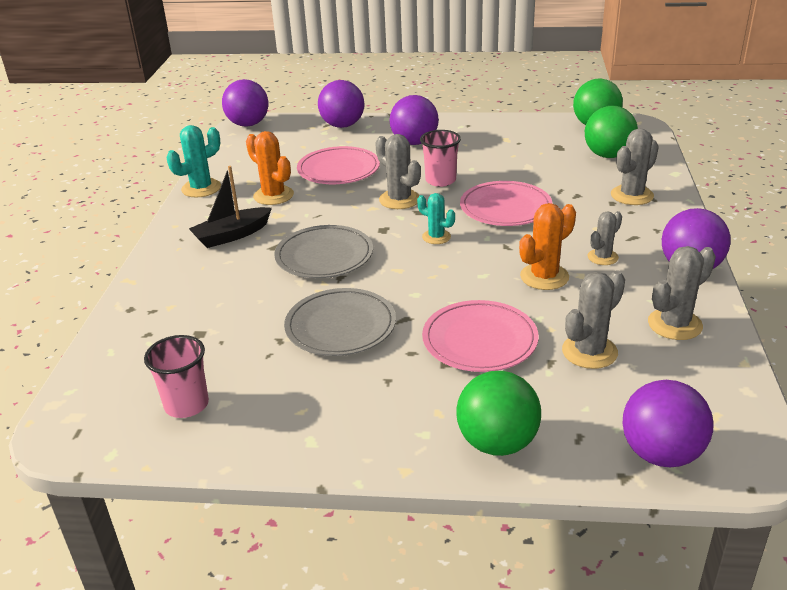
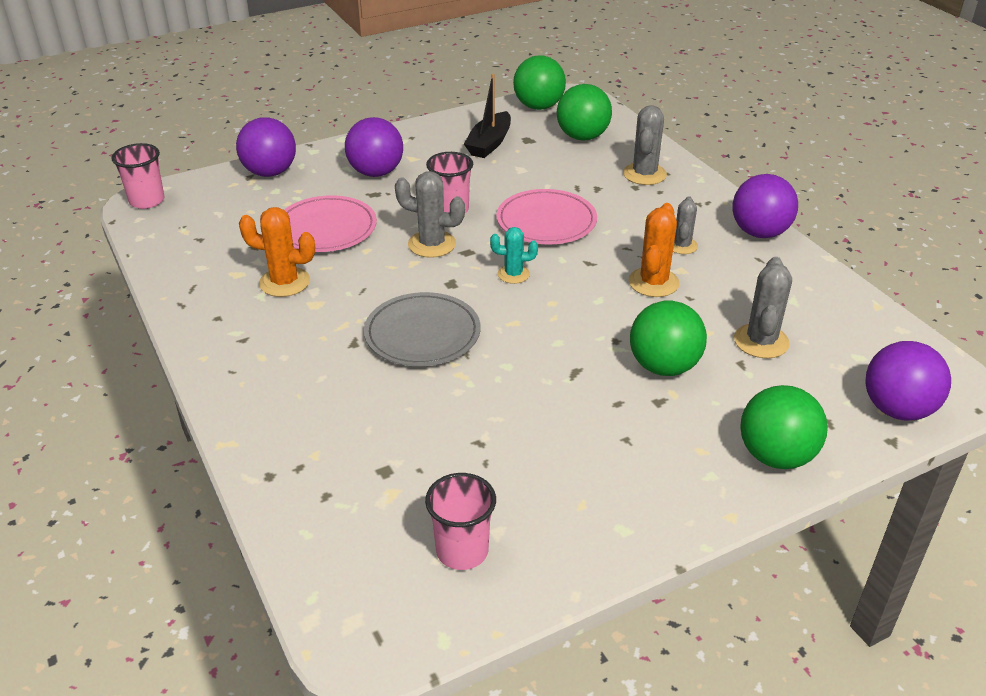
camera: 35 degrees left, 5 degrees up
(201, 188) = (182, 300): turquoise cactus -> none
(232, 235) = (290, 345): black boat -> black boat (489, 143)
(248, 124) = (147, 201): purple ball -> pink cup
(340, 326) = (523, 403): grey plate -> none
(479, 340) = (664, 367): pink plate -> green ball
(674, 324) = (798, 290): grey cactus -> none

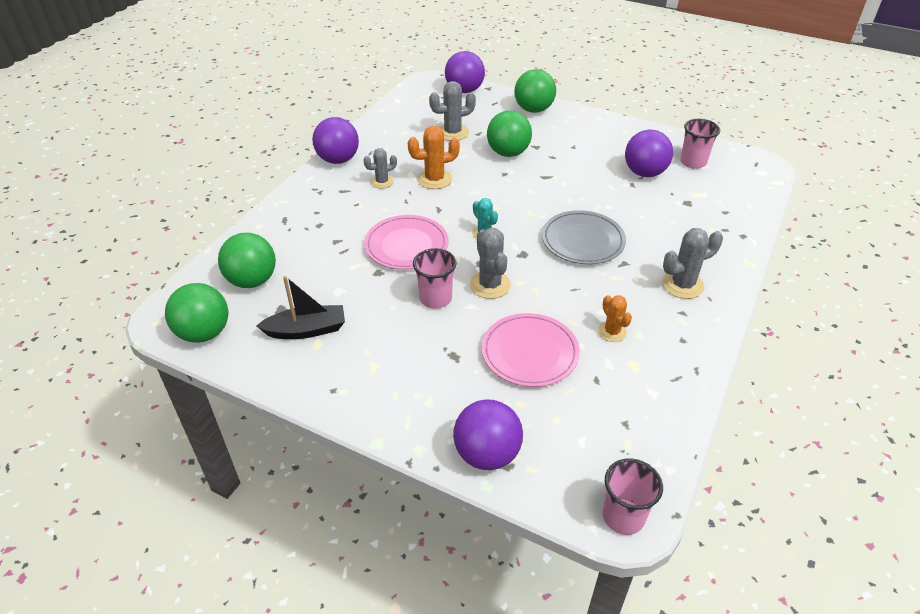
camera: 125 degrees left, 5 degrees up
(284, 282) = (612, 332): orange cactus -> orange cactus, size x0.65
(376, 172) = (419, 375): purple ball -> purple ball (644, 173)
(644, 174) = (295, 227): grey cactus -> grey cactus (682, 285)

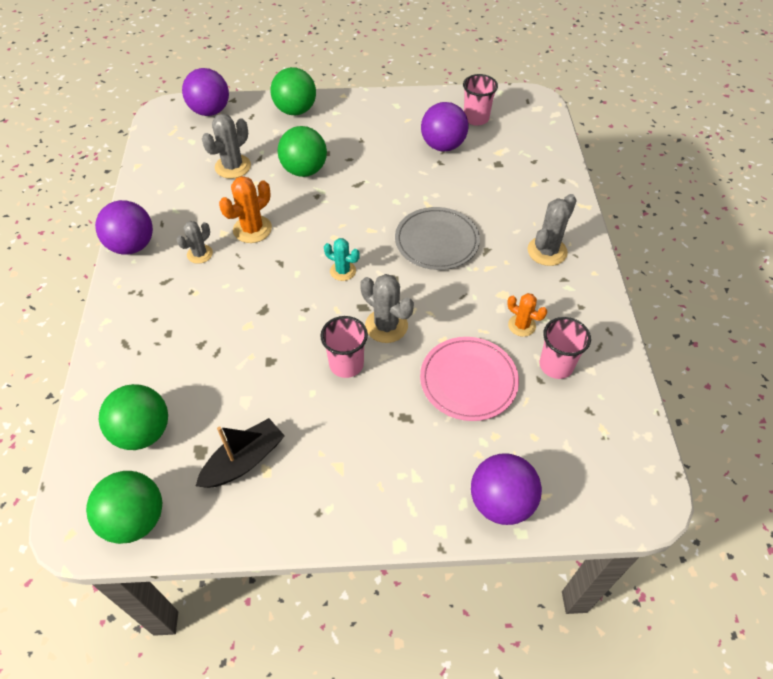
camera: 30 degrees left, 10 degrees up
(406, 245) = (277, 318): pink plate -> none
(623, 517) = (642, 499): pink cup -> pink cup (556, 365)

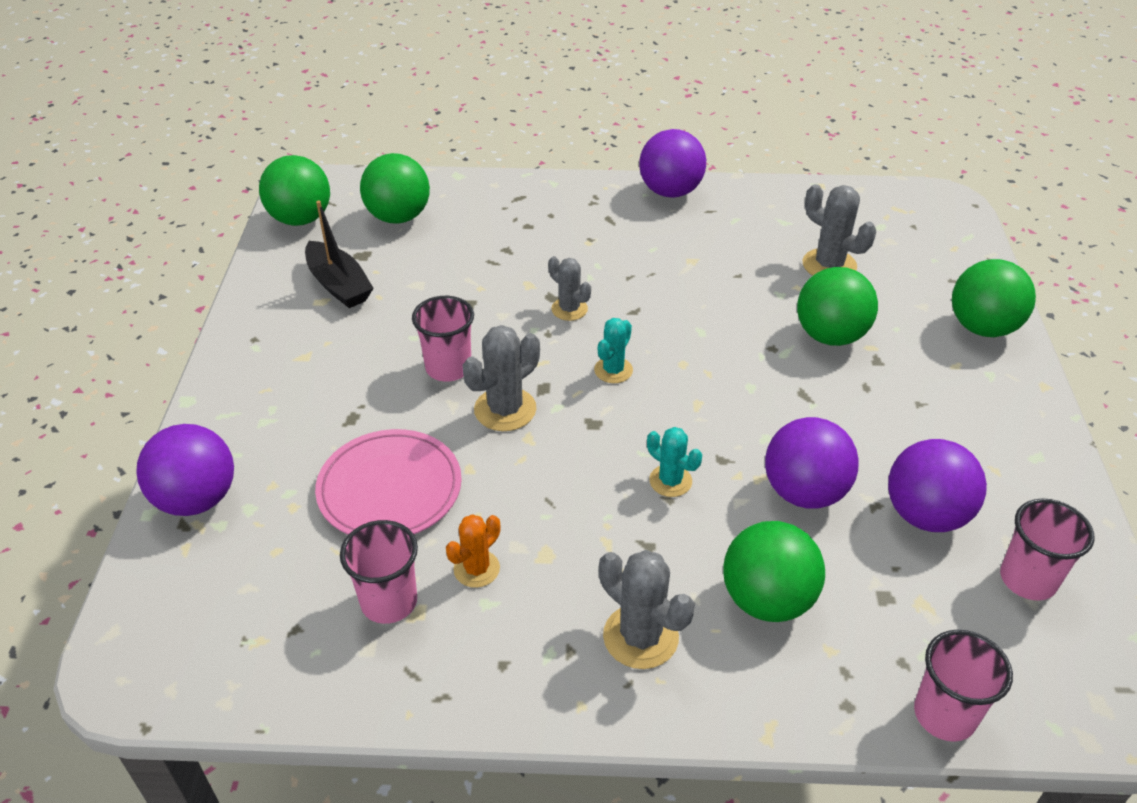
camera: 95 degrees right, 10 degrees down
(200, 254) = (653, 243): grey cactus -> grey cactus (569, 309)
(210, 111) = (956, 240): purple ball -> purple ball (804, 492)
(252, 229) = (699, 285): orange cactus -> none
(437, 241) = (670, 481): grey plate -> turquoise cactus
(511, 204) = (767, 600): none -> green ball
(557, 151) = (944, 715): none -> pink cup

